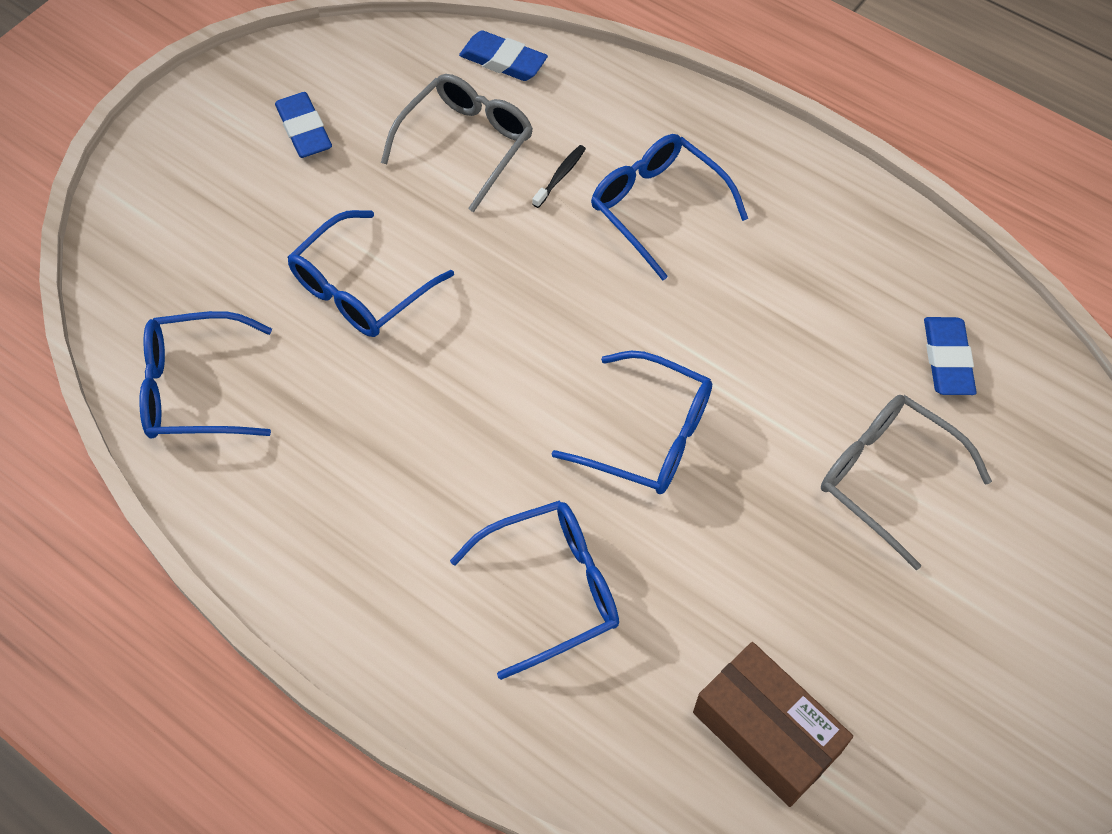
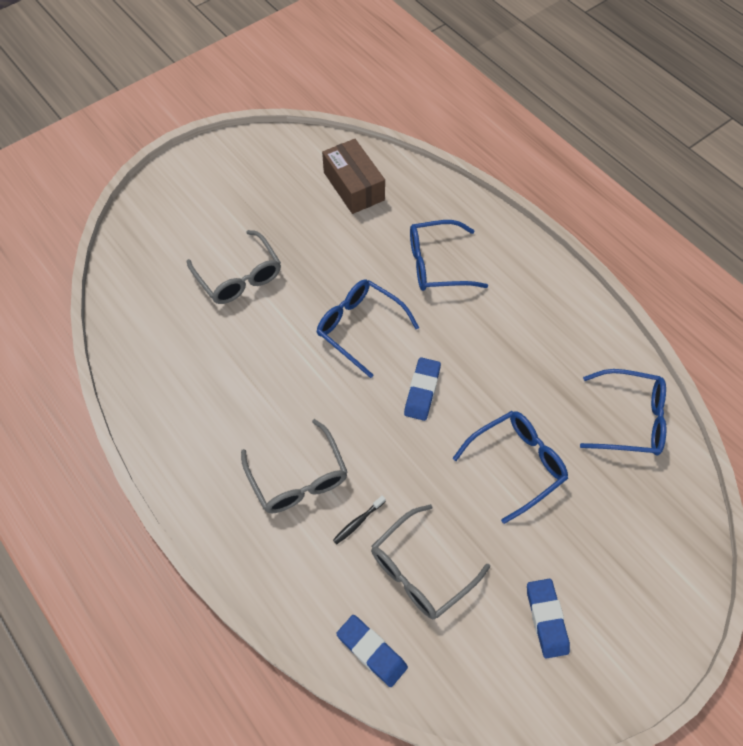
camera: 165 degrees left, 0 degrees up
(657, 207) = (298, 478): blue glasses -> grey glasses
(947, 360) = (168, 330): blue eraser -> blue eraser (422, 391)

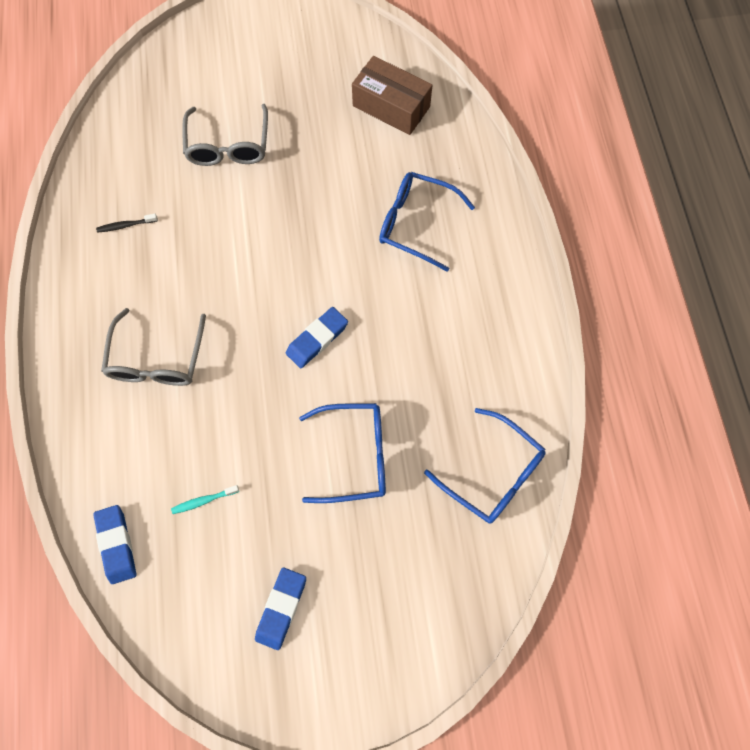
camera: 30 degrees right, 10 degrees up
(354, 186) = (391, 106): brown box -> brown box turned 60 degrees counterclockwise
(358, 522) = (180, 427): black toothbrush -> black toothbrush (126, 225)
(360, 328) = (302, 249): blue glasses -> none
(420, 570) = (203, 500): grey glasses -> turquoise toothbrush

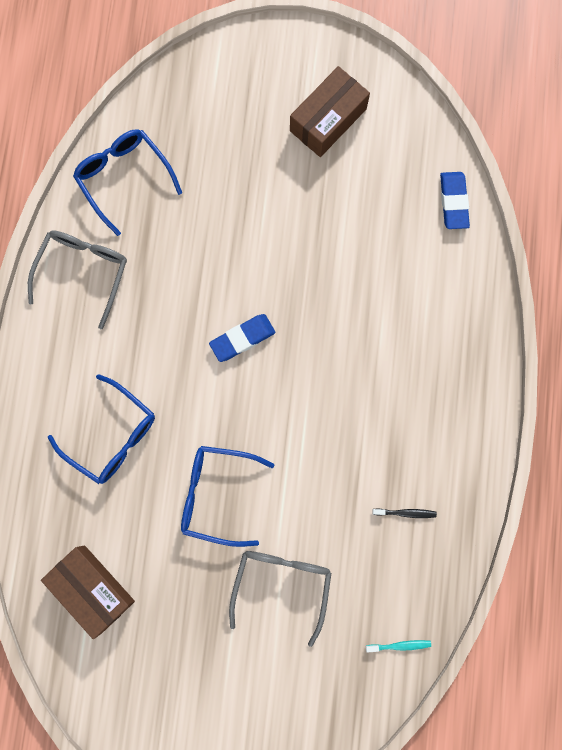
camera: 165 degrees left, 10 degrees up
(157, 359) = (395, 358): grey glasses -> grey glasses (83, 272)
(203, 500) = (375, 219): turquoise toothbrush -> turquoise toothbrush (400, 645)
(281, 608) = (328, 120): blue eraser -> brown box
(355, 455) = (237, 223): blue glasses -> blue glasses (217, 494)

